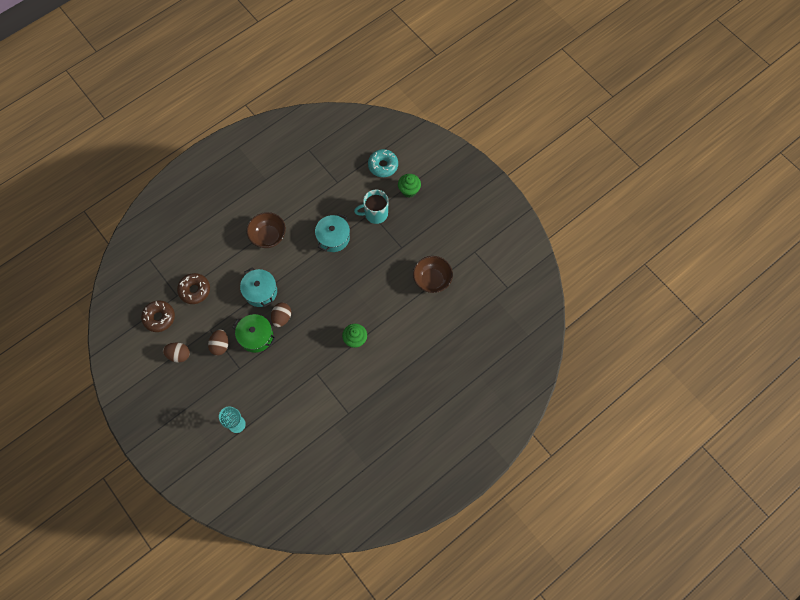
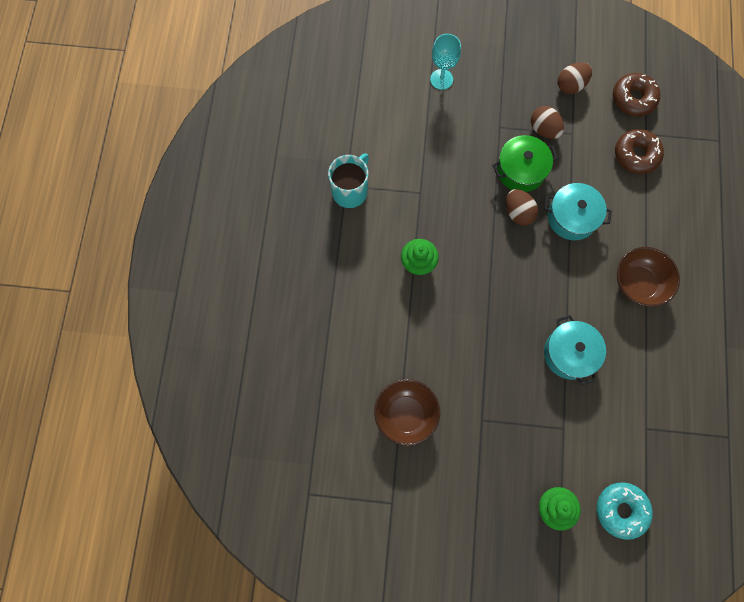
camera: 135 degrees right, 5 degrees up
(375, 214) = (557, 433): turquoise mug -> turquoise mug (350, 191)

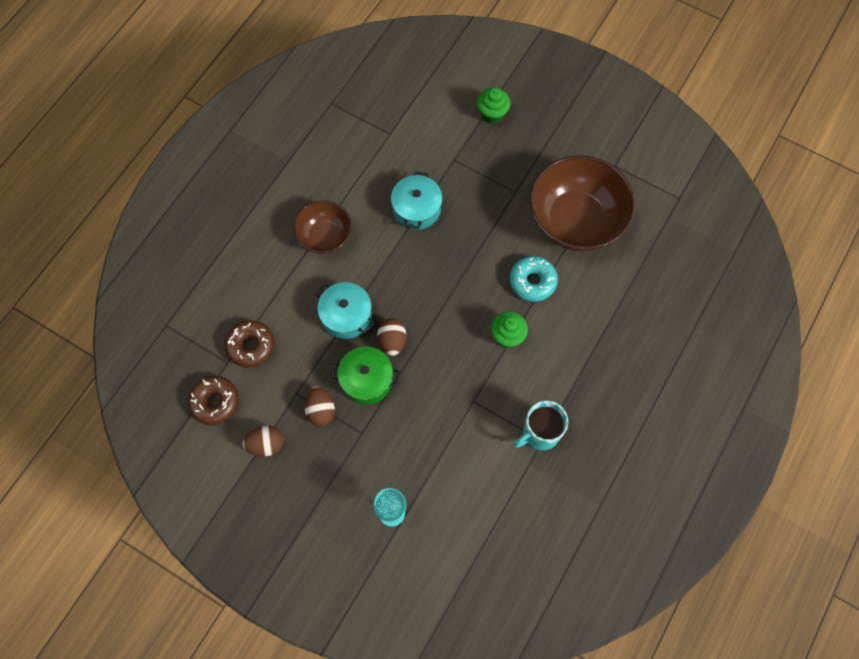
camera: 155 degrees left, 5 degrees down
(406, 414) = (575, 221): brown bowl -> brown bowl, size x1.79
(621, 510) = (442, 92): turquoise donut -> turquoise donut (532, 281)

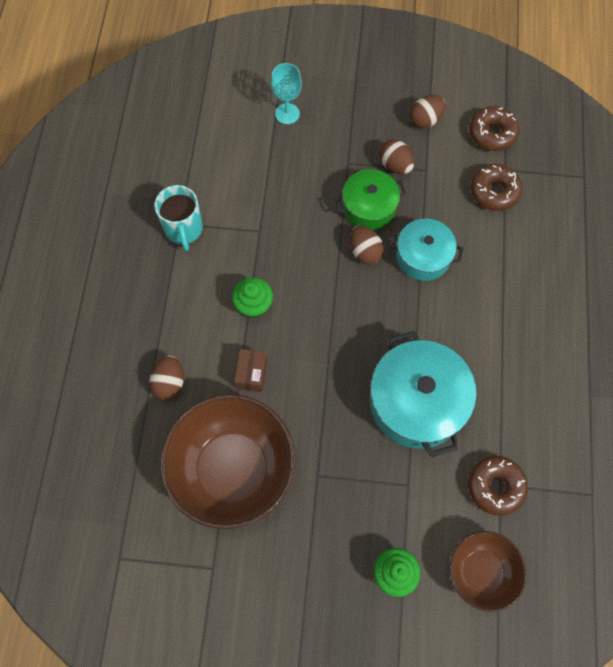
camera: 155 degrees right, 0 degrees up
(325, 237) = (494, 327): brown bowl -> brown bowl (481, 572)
(393, 134) = (495, 486): none -> brown donut
(417, 209) = (416, 402): turquoise pot -> turquoise pot, size x1.62
(532, 281) = (252, 374): turquoise donut -> brown box
(540, 433) = (184, 229): turquoise mug -> turquoise mug turned 135 degrees clockwise
(600, 303) = (169, 382): none -> brown egg

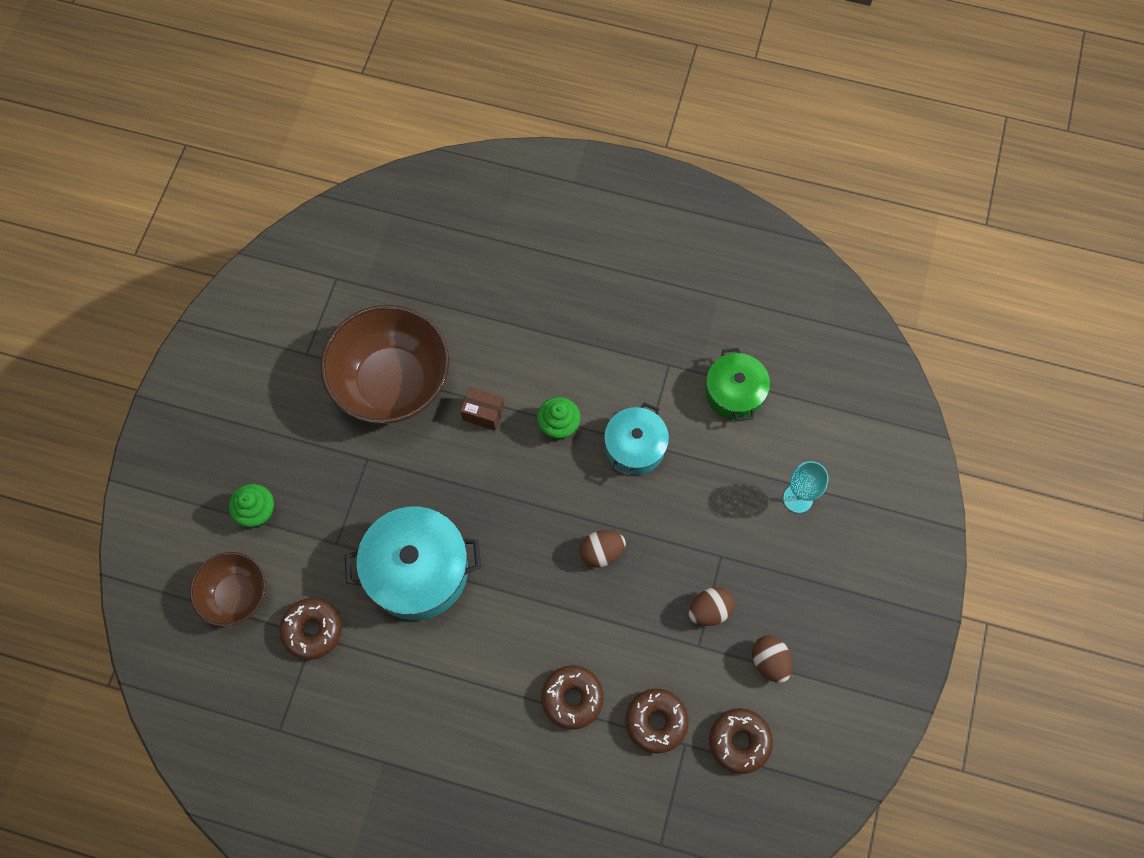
camera: 100 degrees right, 0 degrees up
(169, 382) = (491, 336): brown egg -> none
(184, 229) = (661, 368): turquoise mug -> none
(369, 207) = (657, 568): green pot -> green pot (734, 393)
(423, 257) = (584, 616): turquoise pot -> turquoise pot (635, 447)
(493, 255) = (572, 698): none -> brown donut

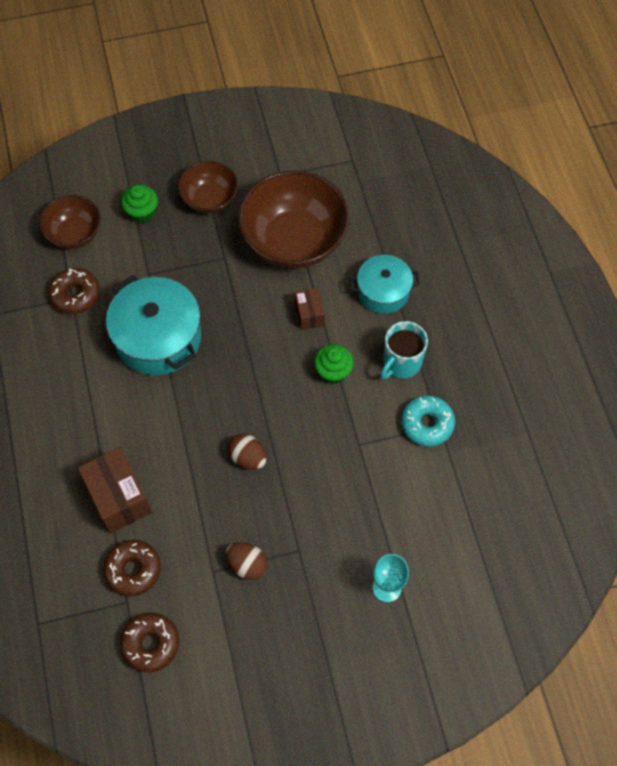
camera: 60 degrees right, 5 degrees down
(288, 436) = (210, 199): none -> brown bowl
(572, 698) = (119, 498): brown donut -> brown box
(586, 361) = (401, 363): none -> turquoise mug
(635, 447) = (351, 437): turquoise pot -> turquoise pot (383, 291)
(661, 374) = (427, 424): none -> turquoise donut
(734, 393) = (448, 489): green pot -> none
(769, 661) = (231, 635): brown egg -> none

